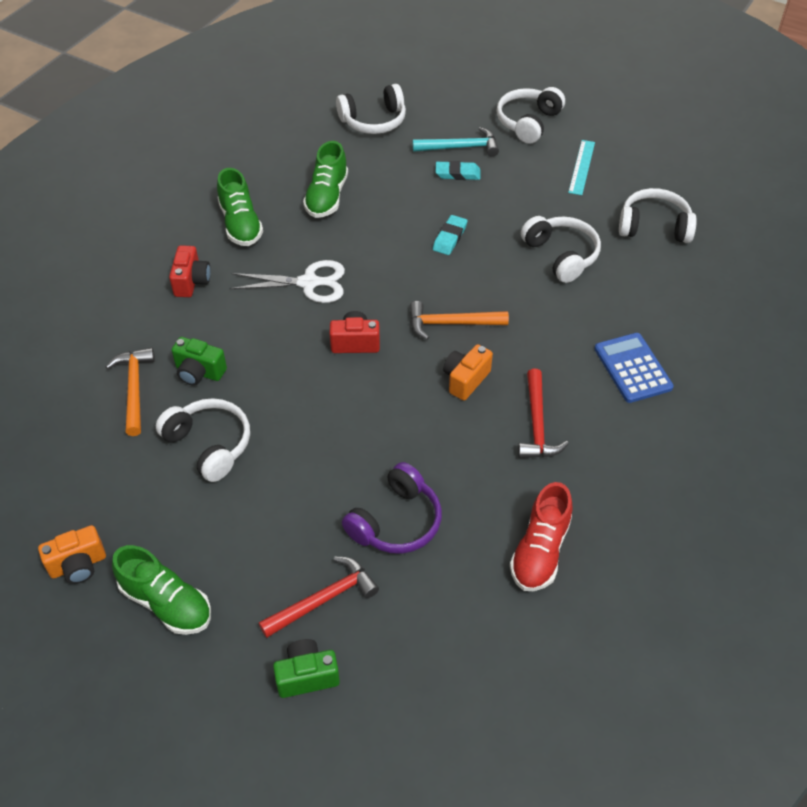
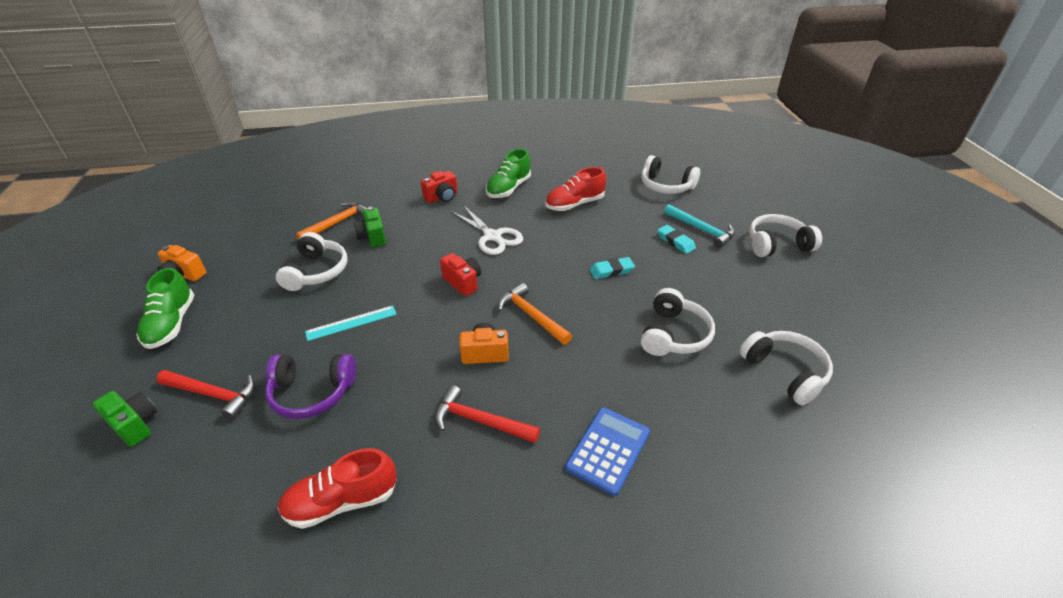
camera: 50 degrees right, 10 degrees down
(327, 197) = (574, 204): green shoe -> red shoe
(537, 425) = (479, 421): red hammer -> red hammer turned 60 degrees clockwise
(581, 167) = (779, 294): turquoise ruler -> turquoise ruler (351, 323)

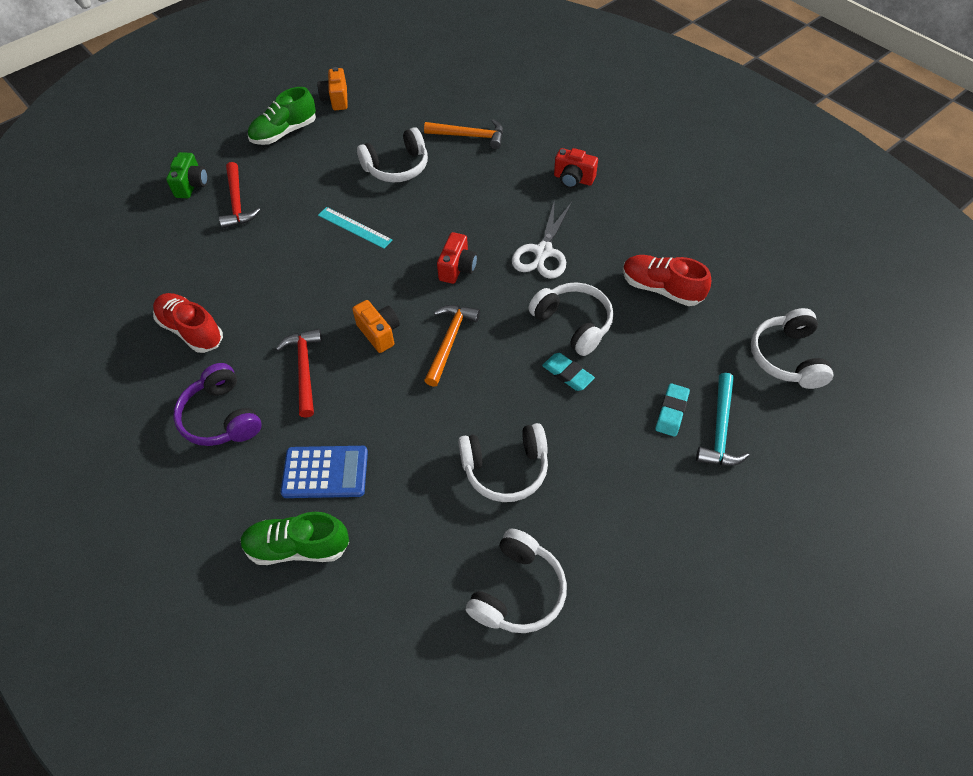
camera: 60 degrees right, 15 degrees up
(312, 393) = (271, 253): purple headphones -> purple headphones (221, 417)
(372, 237) = (469, 171): green camera -> none
(508, 188) = (638, 220): green shoe -> green shoe (298, 547)
(777, 245) = (759, 522): white headphones -> white headphones (573, 323)

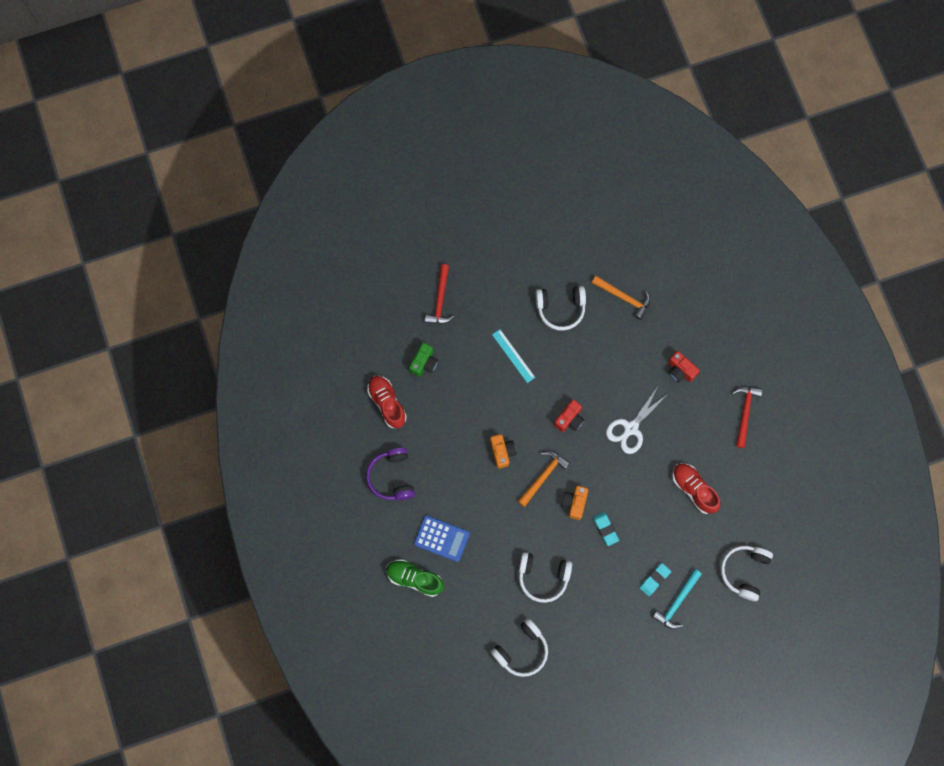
camera: 20 degrees right, 20 degrees up
(192, 185) = (412, 270): green camera -> green camera (424, 363)
(284, 132) = (490, 240): green shoe -> none
(304, 369) = (449, 461): red hammer -> red hammer (744, 412)
(336, 99) = (538, 217): orange camera -> orange camera (574, 503)
(573, 323) = (625, 493): white headphones -> none

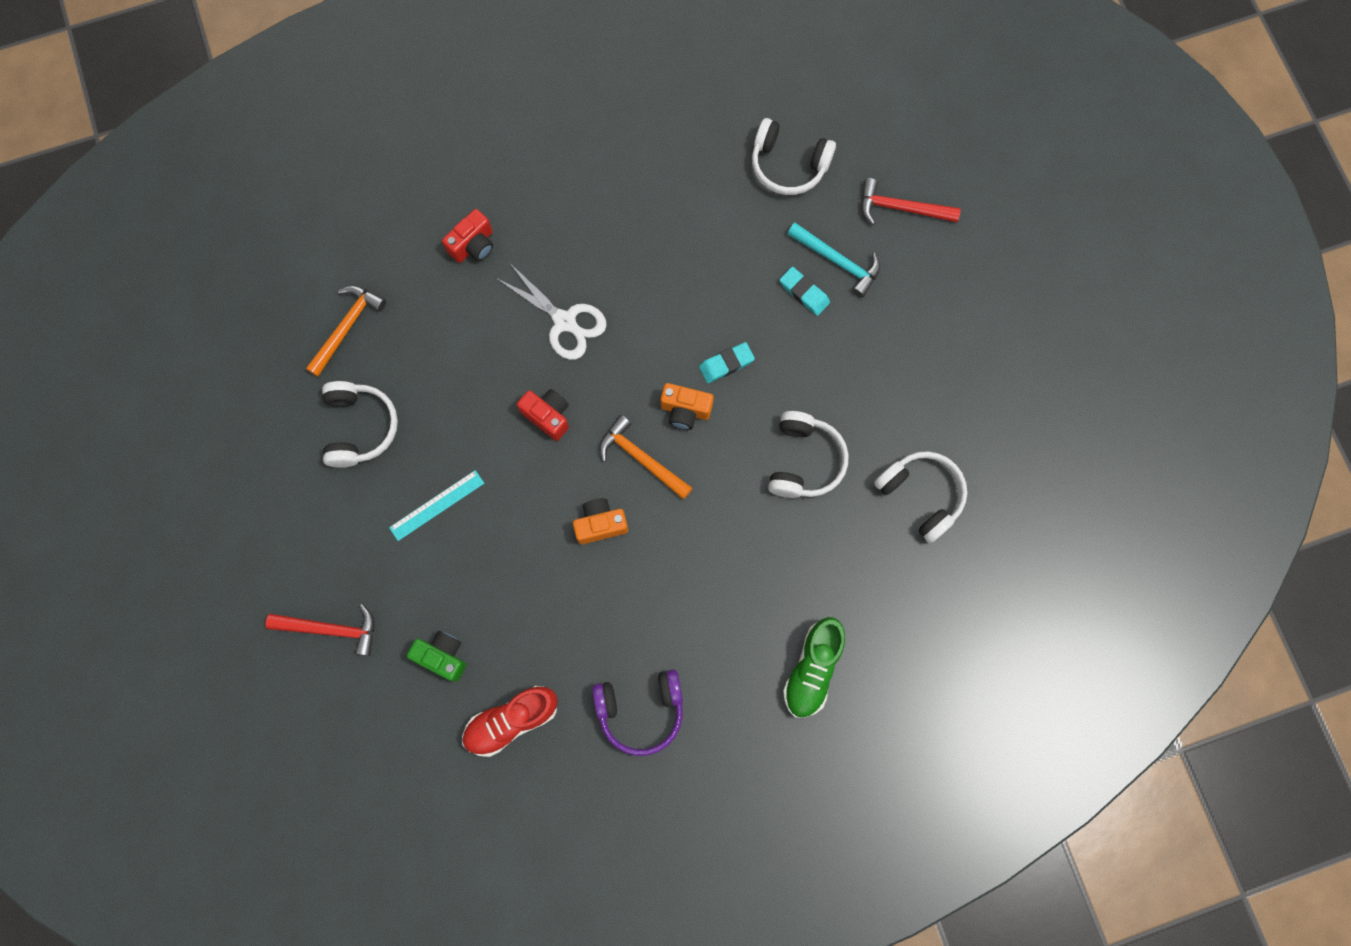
camera: 90 degrees left, 0 degrees up
(441, 538) = (745, 624): blue calculator -> none
(693, 489) = (663, 232): red shoe -> none
(744, 412) = (543, 154): red hammer -> red hammer (900, 208)

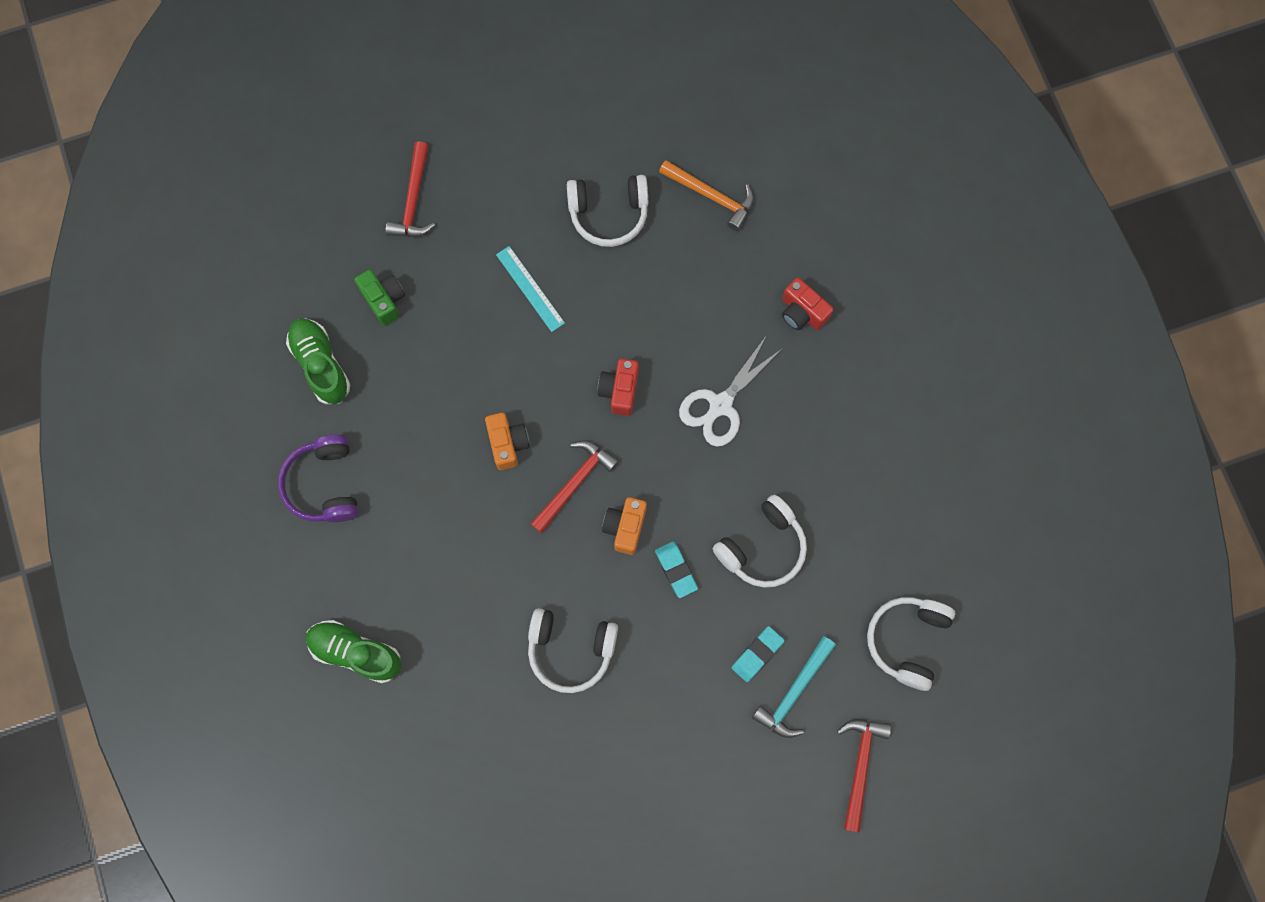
camera: 90 degrees right, 0 degrees up
(442, 656) = (384, 300): green camera -> green camera turned 60 degrees counterclockwise
(512, 721) = (321, 365): red shoe -> green shoe
(548, 416) = (620, 390): red camera -> red camera turned 150 degrees clockwise
(641, 458) = (575, 483): orange hammer -> red hammer
(921, 495) = (532, 773): white headphones -> white headphones (762, 547)

